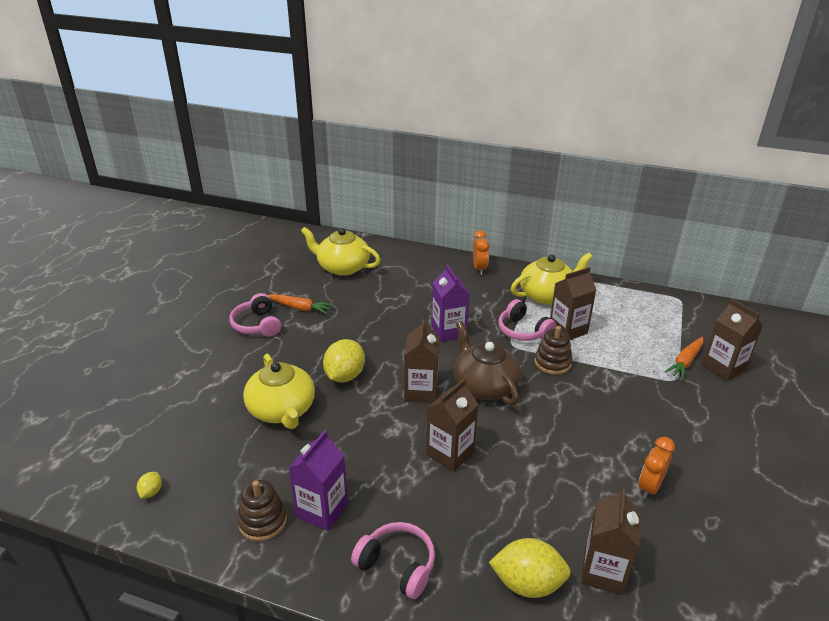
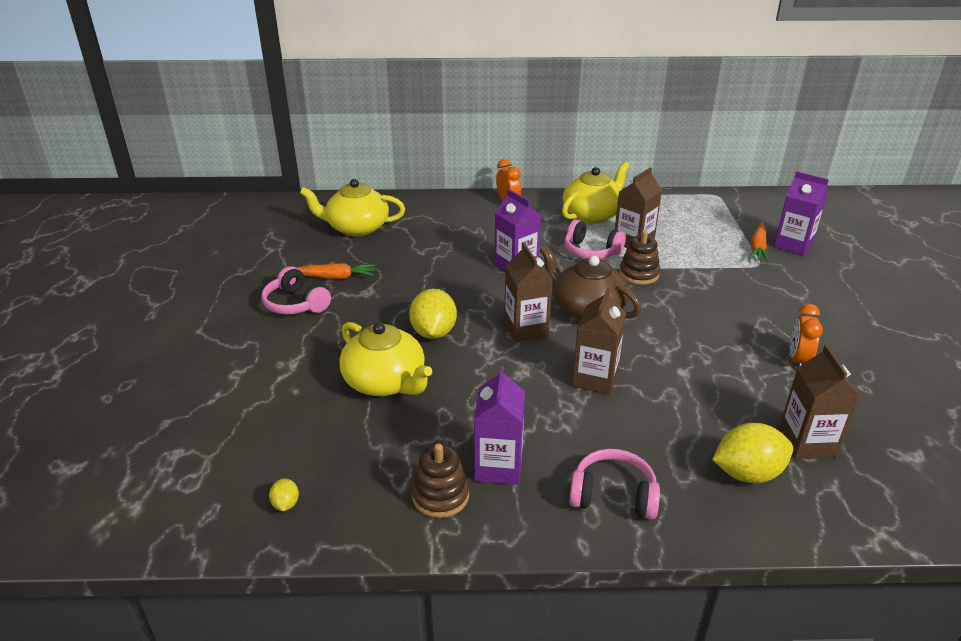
camera: 20 degrees left, 0 degrees up
(723, 367) = (793, 245): brown carton -> purple carton

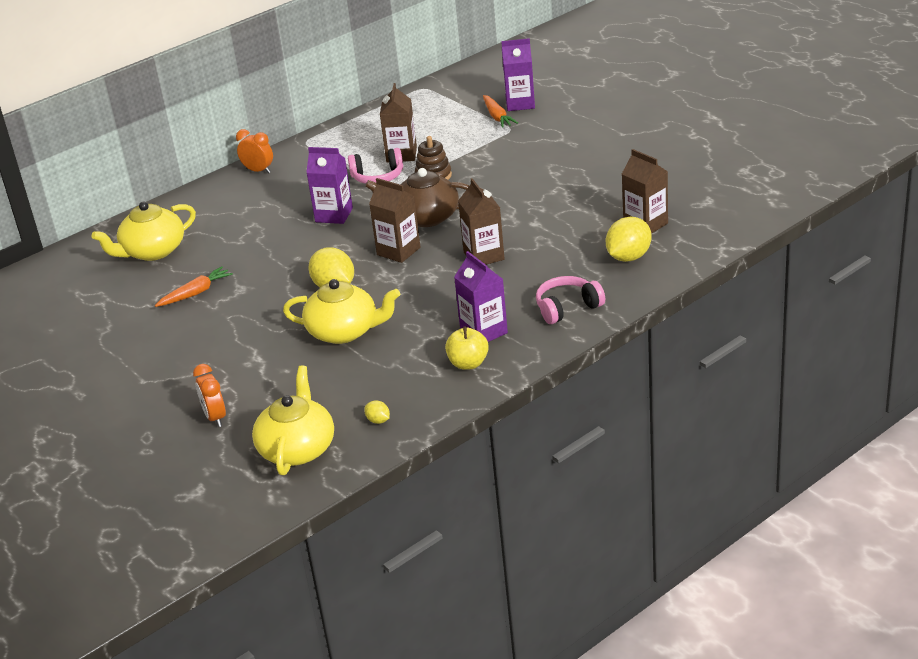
camera: 35 degrees left, 0 degrees up
(296, 304) = (194, 325): pink headphones -> none
(440, 496) = (468, 363): brown stacking toy -> yellow apple
(592, 214) = (343, 148): yellow teapot -> yellow teapot (297, 449)
(798, 360) = (597, 181): orange clock -> orange clock (215, 417)

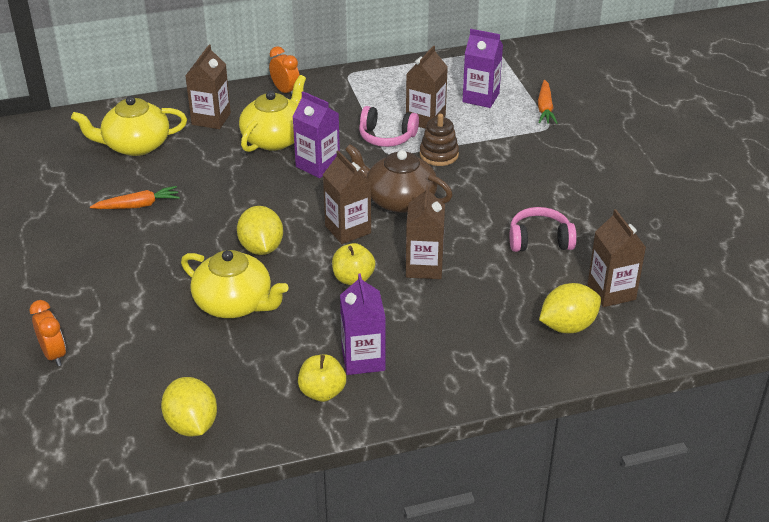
camera: 20 degrees right, 5 degrees up
(207, 211) = (211, 119): none -> brown carton
(215, 417) = (54, 354): orange clock -> orange clock turned 150 degrees clockwise
(297, 449) = (97, 425): yellow teapot -> yellow teapot (275, 138)
(378, 421) = (192, 425): yellow lemon -> yellow lemon, size x2.15
(431, 282) = (353, 279): none -> yellow apple
(520, 103) = (577, 100): purple carton -> purple carton (481, 97)
(567, 308) = (464, 364): pink headphones -> pink headphones (539, 240)

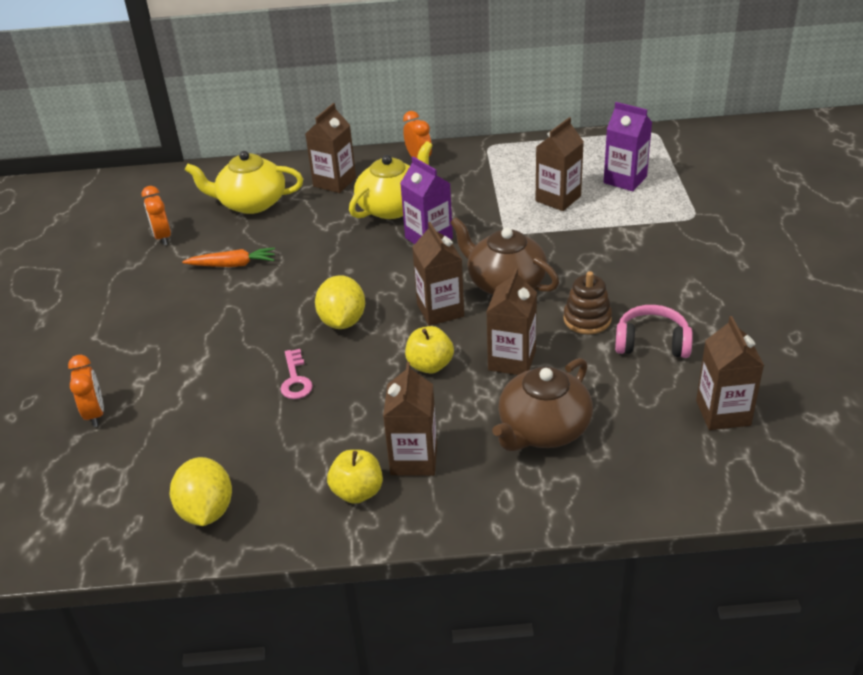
camera: 15 degrees right, 0 degrees up
(58, 185) = (162, 237): none -> orange clock
(234, 303) = (295, 379): yellow teapot -> pink key
(363, 359) = (414, 459): purple carton -> brown carton
(386, 136) = (511, 214): pink headphones -> none
(439, 155) = (562, 237): brown stacking toy -> brown stacking toy (587, 319)
(467, 322) = (543, 429): none -> brown teapot
(545, 108) = (694, 196): orange carrot -> none
(568, 326) = (660, 448): yellow lemon -> none

